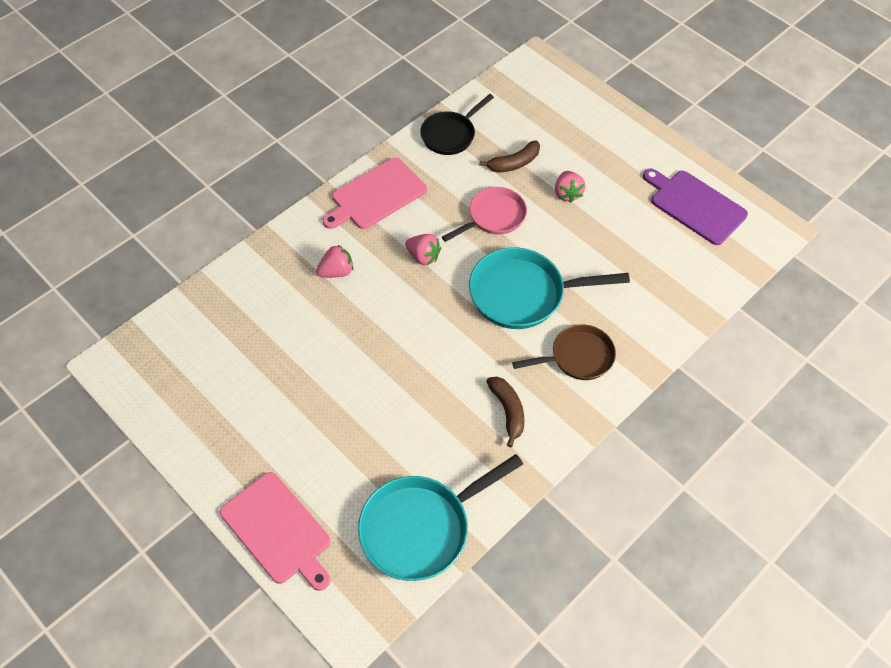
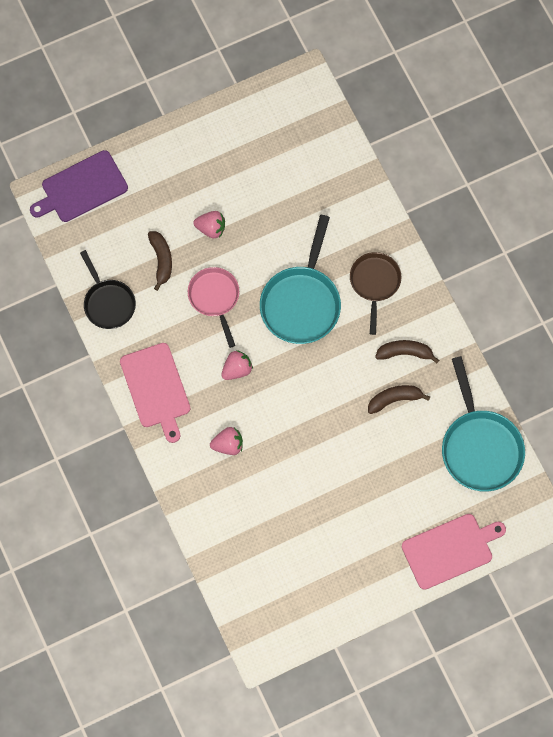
camera: 70 degrees left, 15 degrees up
(336, 271) = (228, 445): pink strawberry -> pink strawberry turned 90 degrees clockwise
(447, 416) = (394, 399): none -> brown banana
(695, 205) = (260, 131): purple cutting board -> purple cutting board (81, 188)

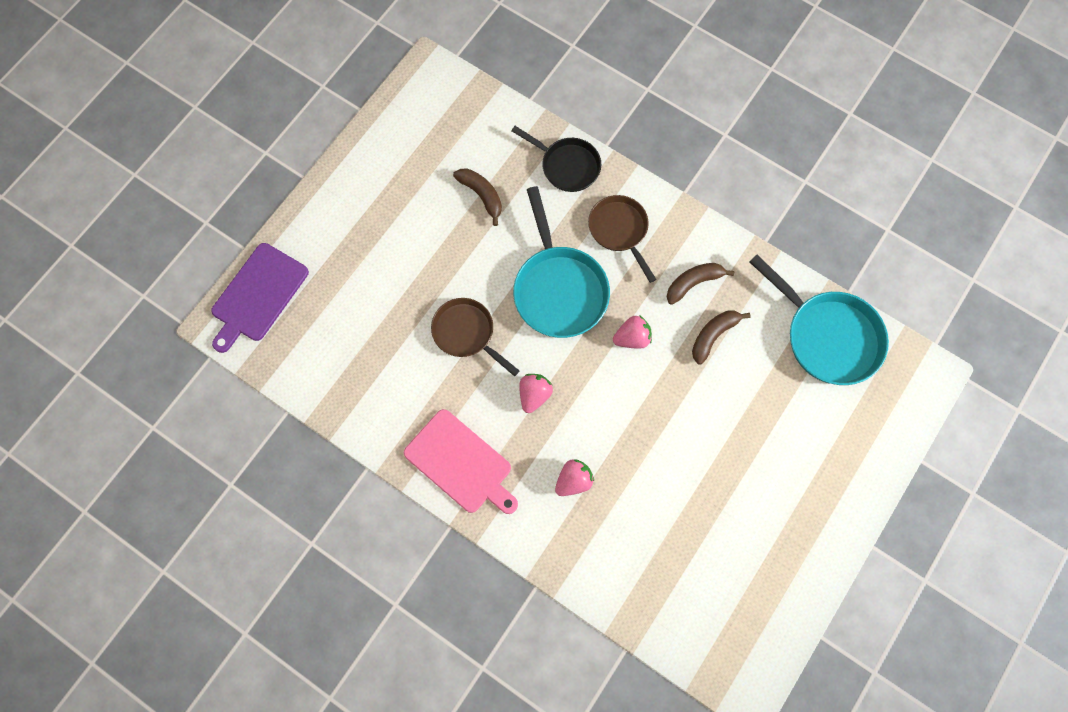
camera: 30 degrees left, 0 degrees up
(108, 303) = (355, 400): black pan -> black pan (567, 166)
(161, 260) = (387, 324): brown banana -> brown banana (481, 195)
(211, 228) = (420, 264): pink strawberry -> pink strawberry (632, 338)
(215, 298) = (466, 333): pink pan -> brown pan
(450, 550) = (868, 460): pink cutting board -> none

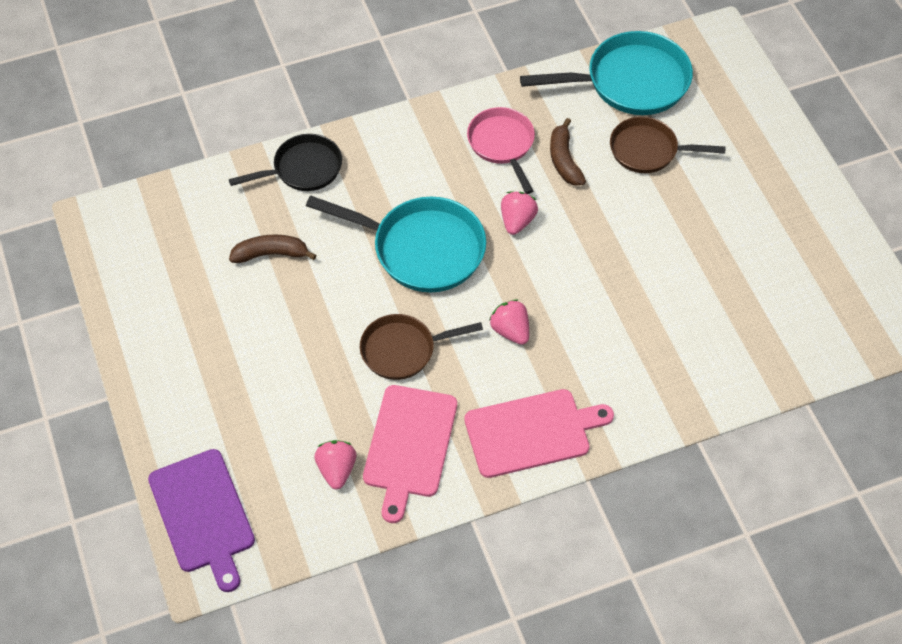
camera: 55 degrees left, 15 degrees down
(394, 388) = (409, 445): none -> pink cutting board
(573, 481) = (619, 349): pink strawberry -> pink strawberry (337, 470)
(620, 230) = (404, 167): brown pan -> brown pan (648, 150)
(693, 283) = (502, 144): brown banana -> pink pan

